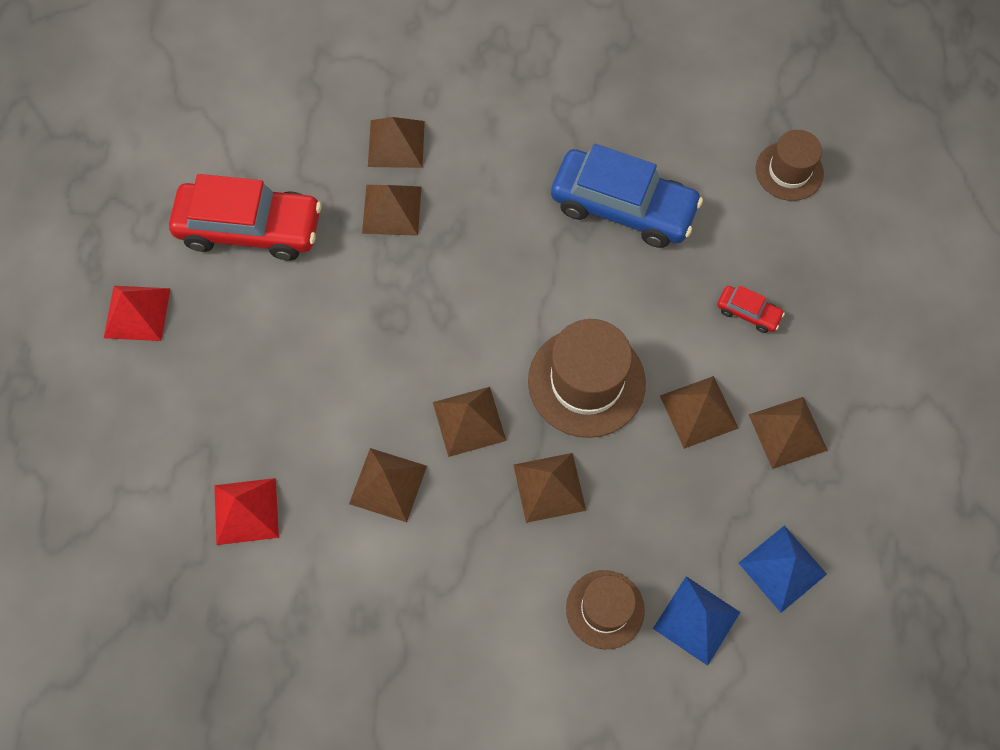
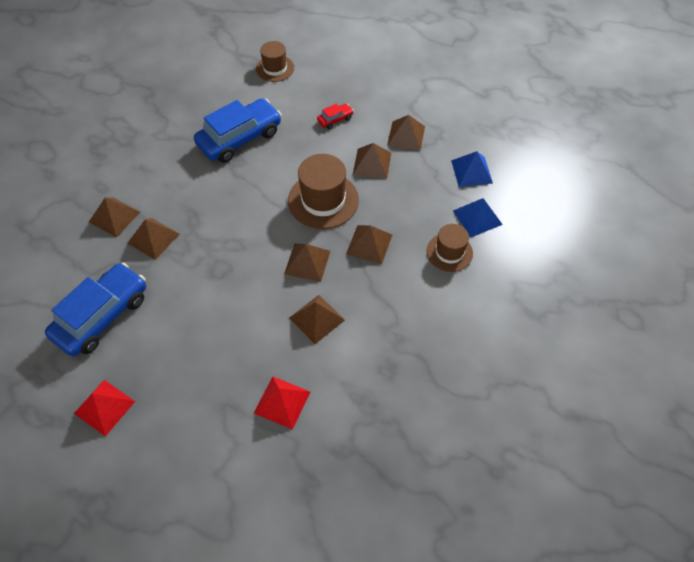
camera: 60 degrees left, 10 degrees down
(250, 228) = (102, 316): red car -> blue car

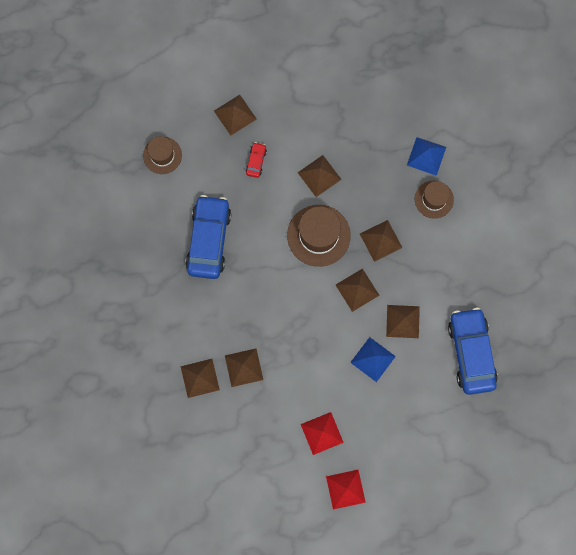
camera: 45 degrees left, 20 degrees up
(102, 316) = (277, 444): blue car -> blue car (471, 353)
(282, 402) = (437, 389): red pyramid -> red pyramid (322, 433)
(406, 135) = (318, 130): brown pyramid -> brown pyramid (235, 115)
(471, 171) = (389, 121): blue pyramid -> blue pyramid (373, 359)

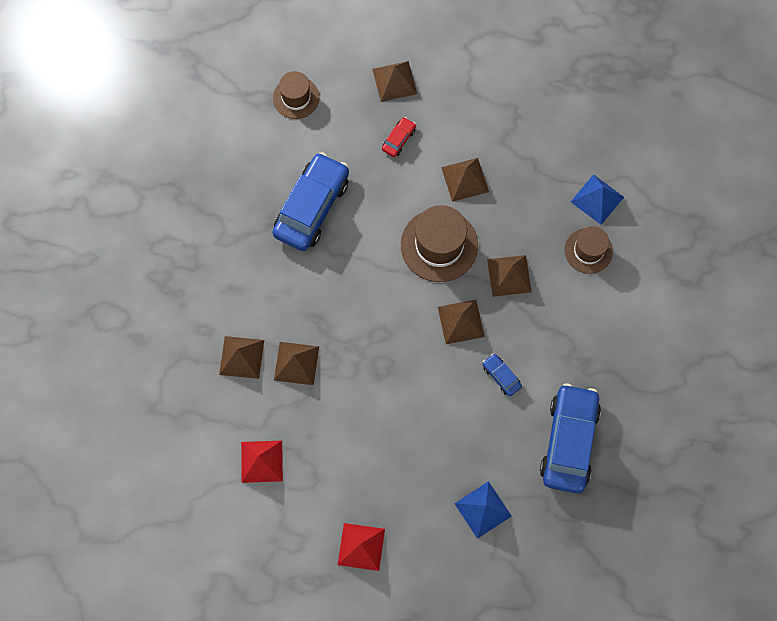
camera: 20 degrees right, 5 degrees down
(322, 433) = (358, 471): red pyramid -> red pyramid (262, 461)
(373, 359) = (450, 407): blue pyramid -> blue pyramid (483, 509)
(403, 321) = (501, 376): brown pyramid -> blue car

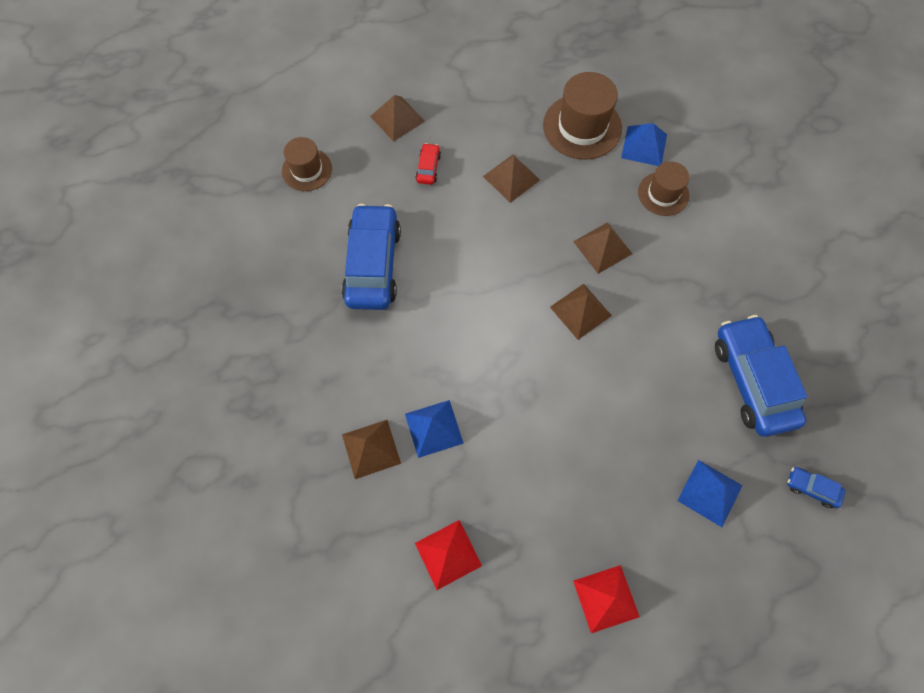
camera: 25 degrees left, 5 degrees down
(296, 363) = (433, 428): brown pyramid -> blue pyramid
(439, 245) = (519, 248): brown hat -> brown hat (582, 127)
(501, 376) = (650, 347): blue car -> blue car (811, 488)

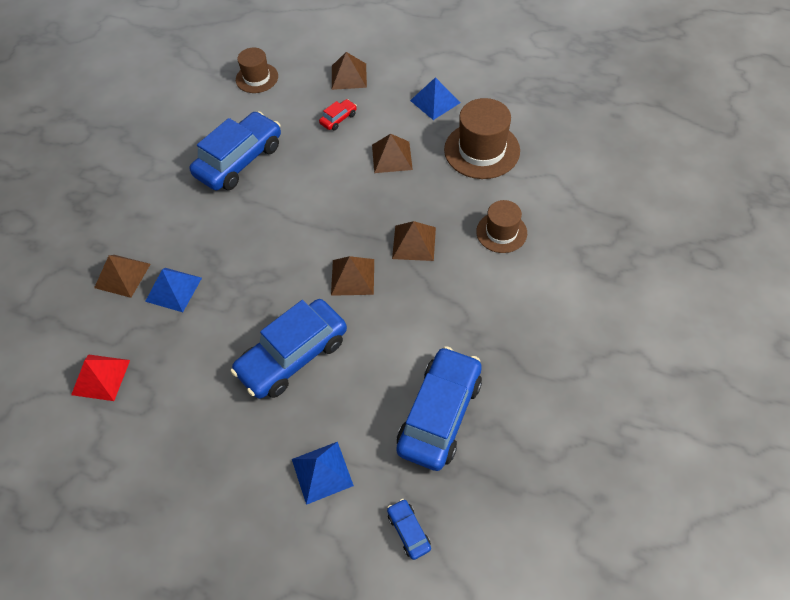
camera: 40 degrees right, 10 degrees down
(597, 414) = (293, 356): none -> blue car
(606, 598) = (171, 488): red pyramid -> none
(644, 146) = (519, 189): blue pyramid -> blue pyramid (435, 101)

